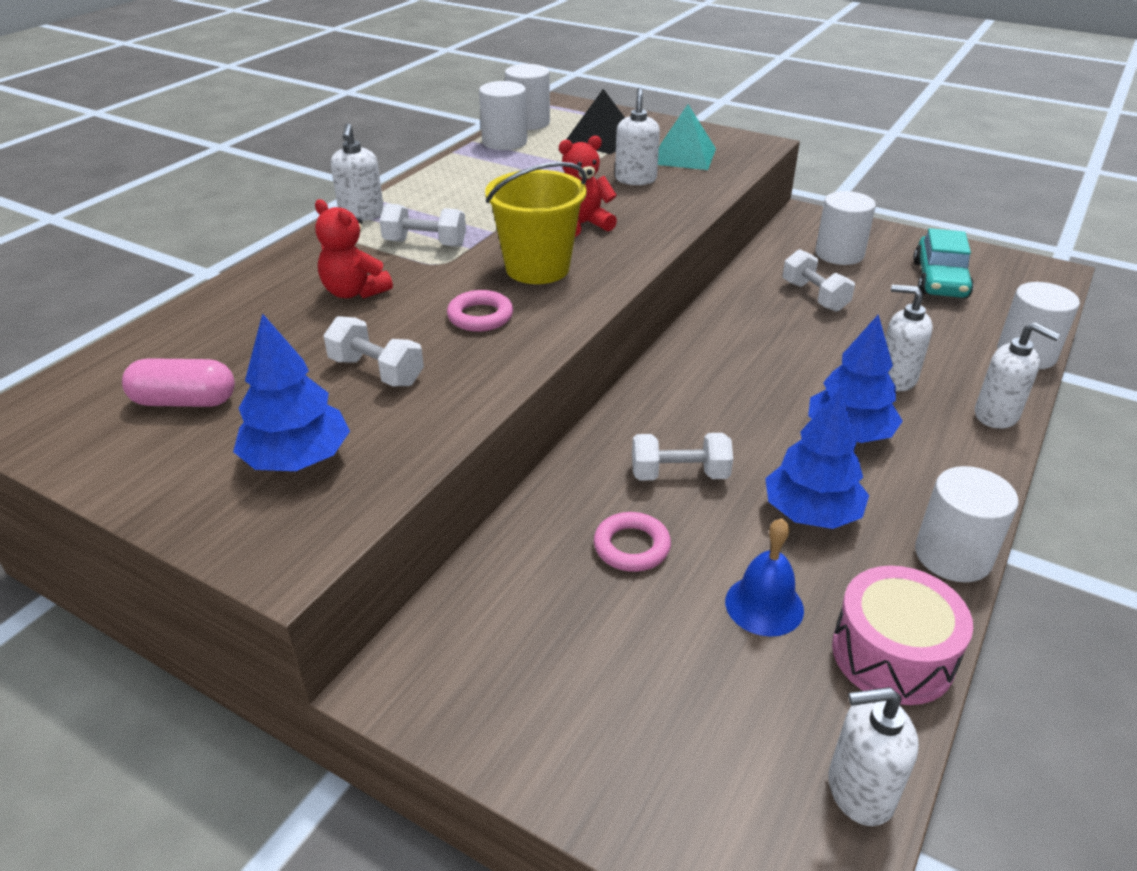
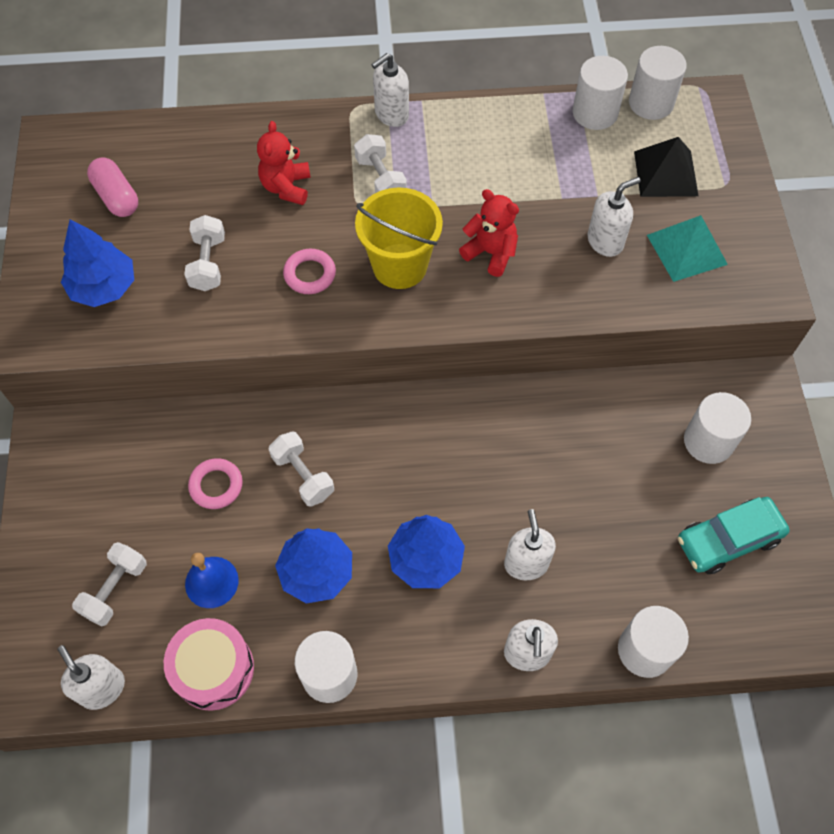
camera: 55 degrees right, 25 degrees up
(814, 296) = (612, 454): white dumbbell -> white dumbbell (115, 589)

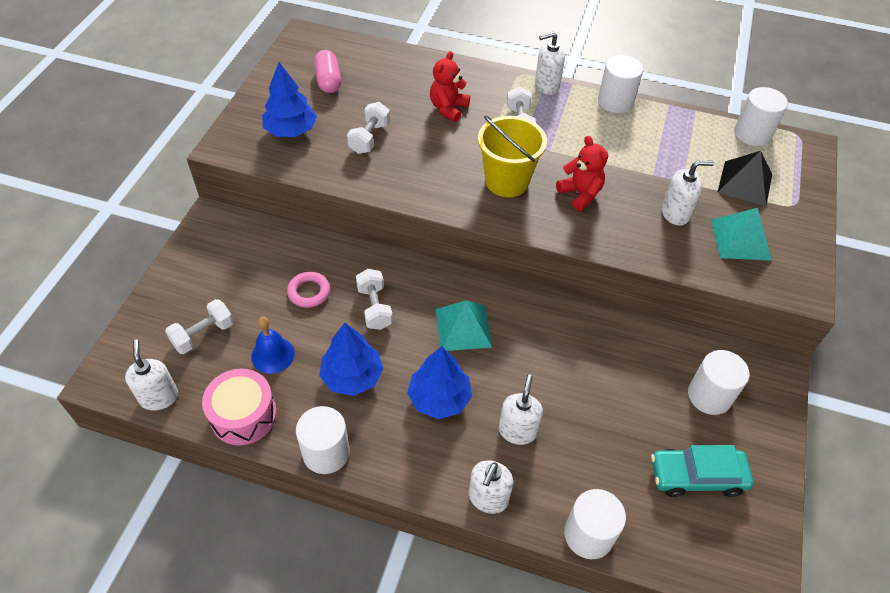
camera: 20 degrees right, 10 degrees down
(310, 274) = (438, 166): pink ring -> none
(415, 462) = (463, 327): none -> turquoise pyramid
(595, 113) = (704, 128): white cylinder -> white cylinder (615, 101)

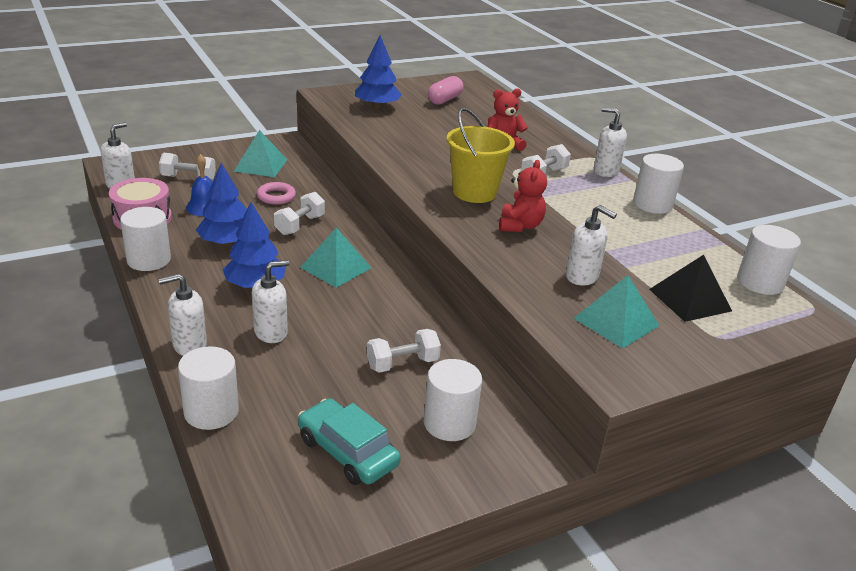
camera: 45 degrees right, 20 degrees down
(238, 266) = (260, 165): none -> turquoise pyramid
(369, 138) = (419, 131): white dumbbell -> white dumbbell (402, 363)

